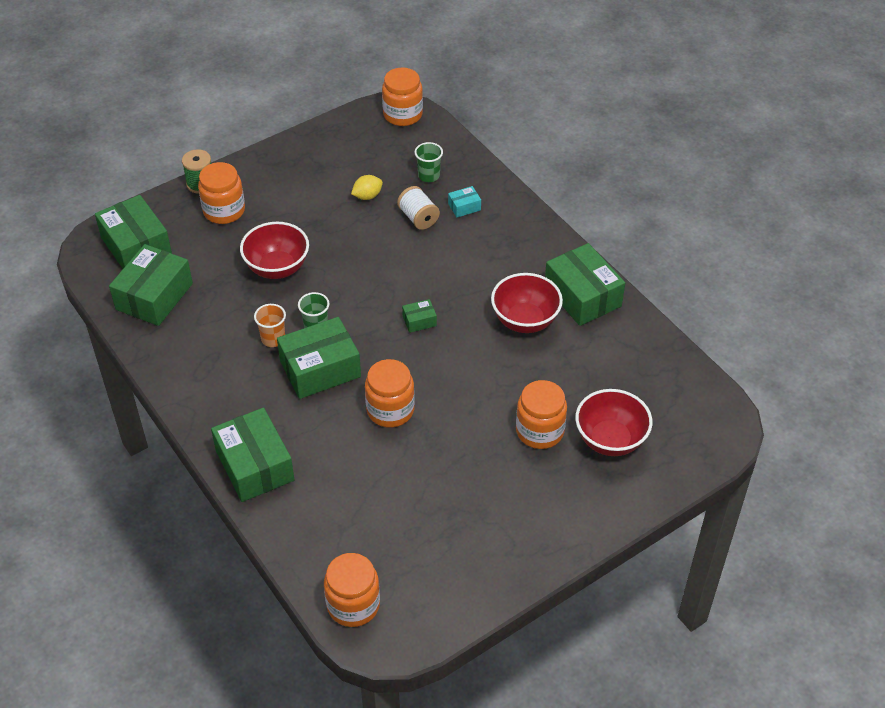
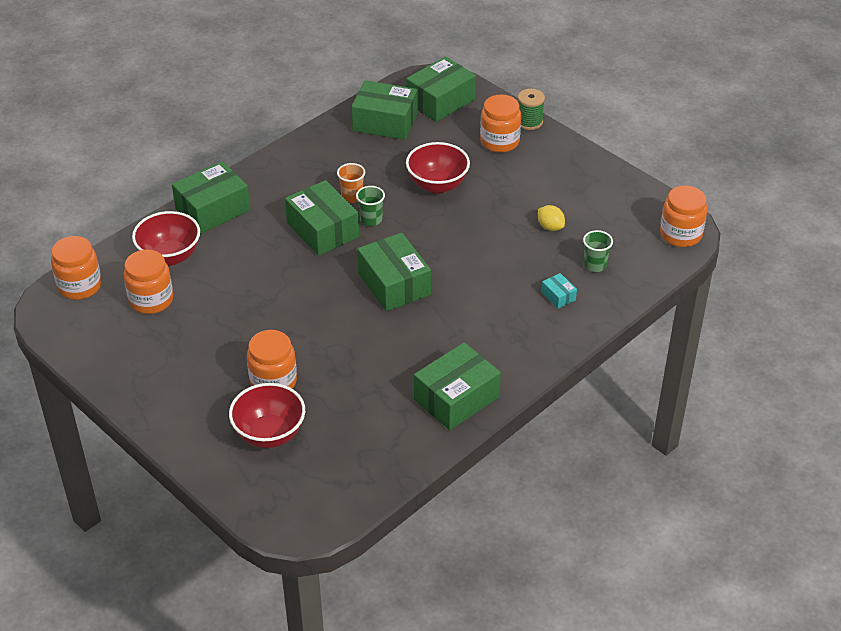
camera: 80 degrees right, 5 degrees down
(390, 410) = (283, 279): orange jar -> orange jar (151, 300)
(418, 218) = (531, 265): white spool -> none
(419, 321) = (394, 284): green box -> green box, size x2.24
(525, 321) = (411, 357): red bowl -> red bowl (170, 256)

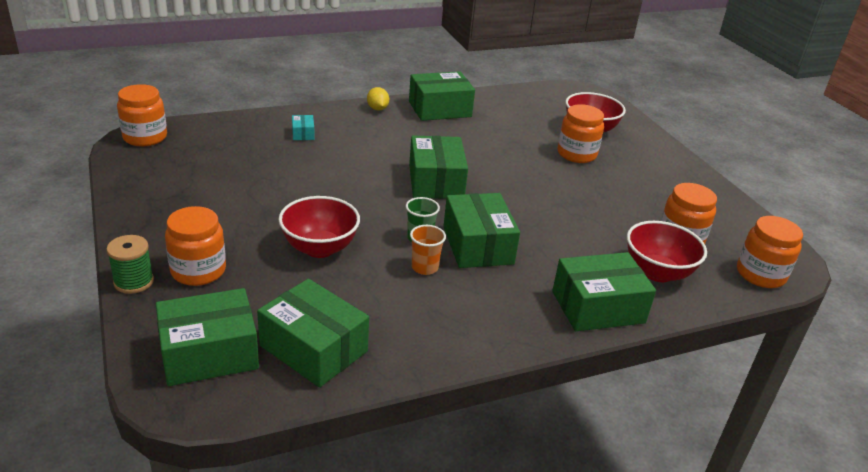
camera: 160 degrees left, 10 degrees down
(550, 227) = (249, 177): yellow lemon -> yellow lemon (377, 109)
(595, 265) = (247, 141): green cup -> none

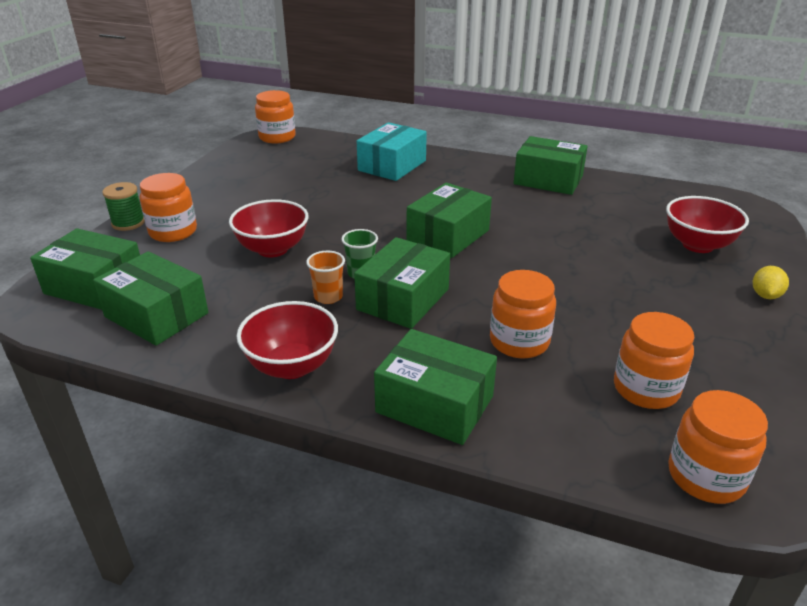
camera: 45 degrees right, 0 degrees up
(303, 134) = (392, 165): turquoise box -> turquoise box, size x2.24
(313, 348) = (156, 315): green box -> green box turned 45 degrees counterclockwise
(377, 109) = (487, 164): yellow lemon -> yellow lemon (765, 295)
(576, 154) = (643, 261): orange jar -> orange jar (519, 341)
(657, 272) = (559, 406): red bowl -> red bowl (292, 366)

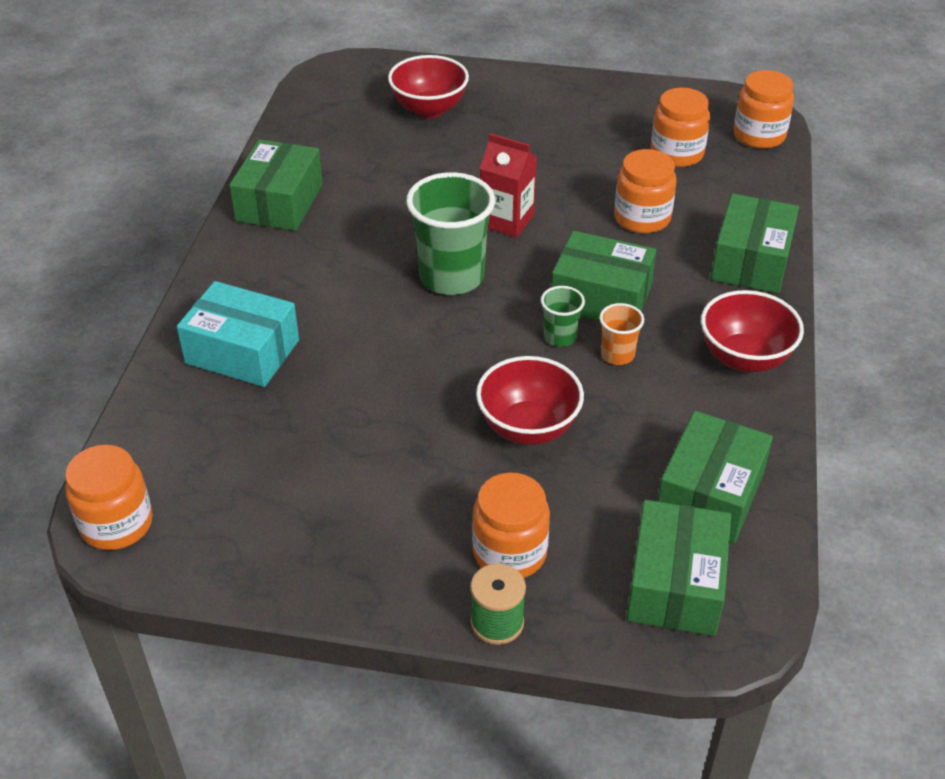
camera: 100 degrees left, 10 degrees up
(448, 235) = (452, 277): green box -> green cup
(520, 266) = (507, 221): none -> red carton
(765, 295) = (514, 84): yellow lemon -> none

